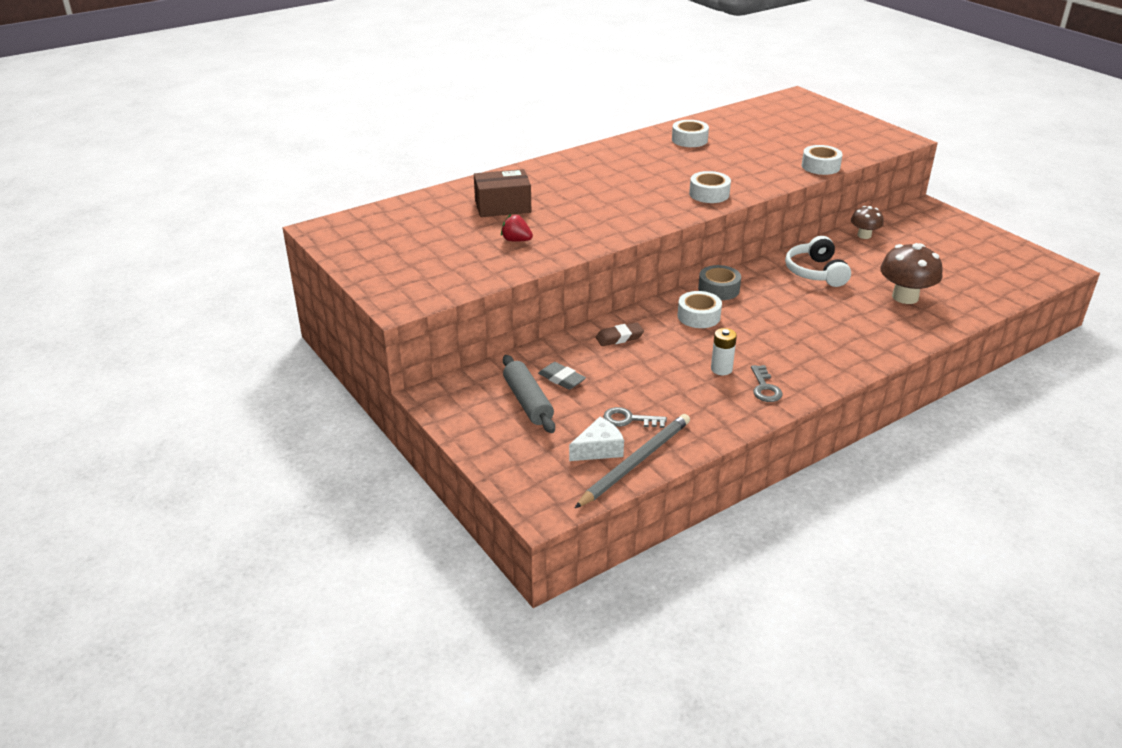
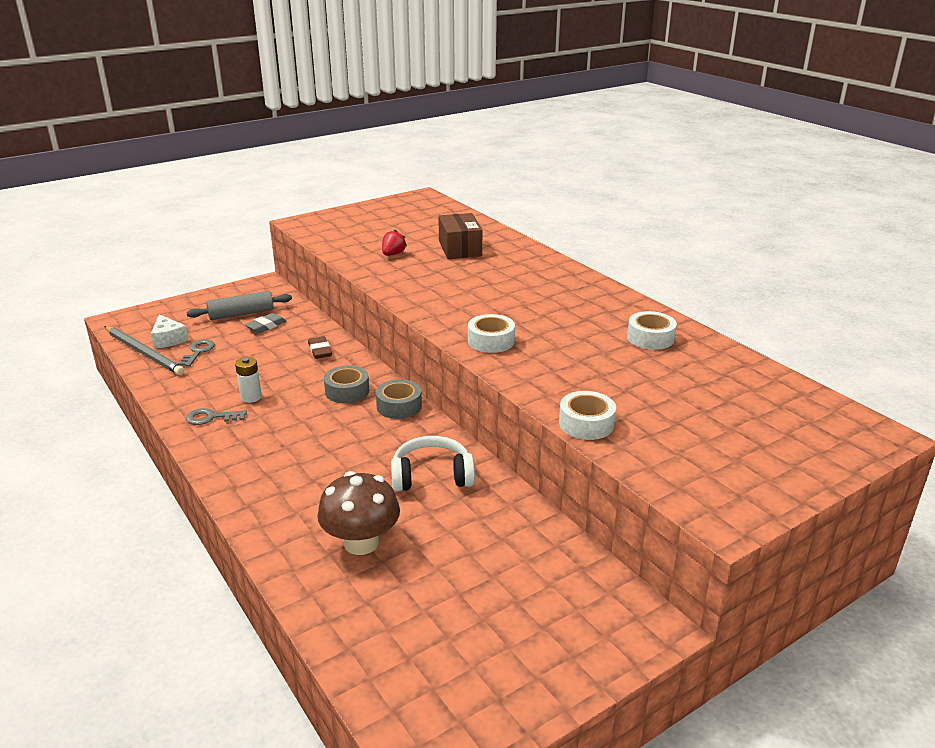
camera: 90 degrees right, 5 degrees down
(698, 316) = (347, 391): white tape -> grey tape
(864, 235) = (538, 534): brown mushroom -> none

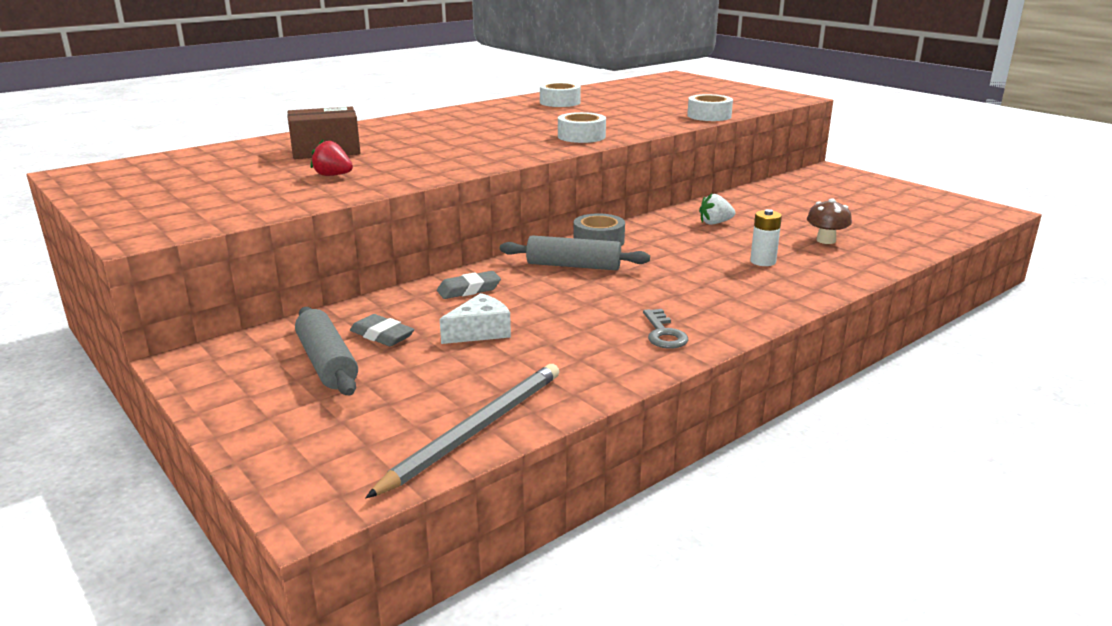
camera: 95 degrees left, 5 degrees down
(168, 339) = (421, 416): white cheese -> white cheese (480, 331)
(198, 352) = (472, 377): grey key -> none
(251, 397) = (604, 316): white battery -> white battery (763, 261)
(320, 350) = (469, 290): brown eraser -> grey eraser
(347, 391) = (573, 266): grey tape -> grey rolling pin
(361, 542) = (826, 240): brown mushroom -> brown mushroom, size x0.59
(431, 476) = (715, 223): white headphones -> white strawberry

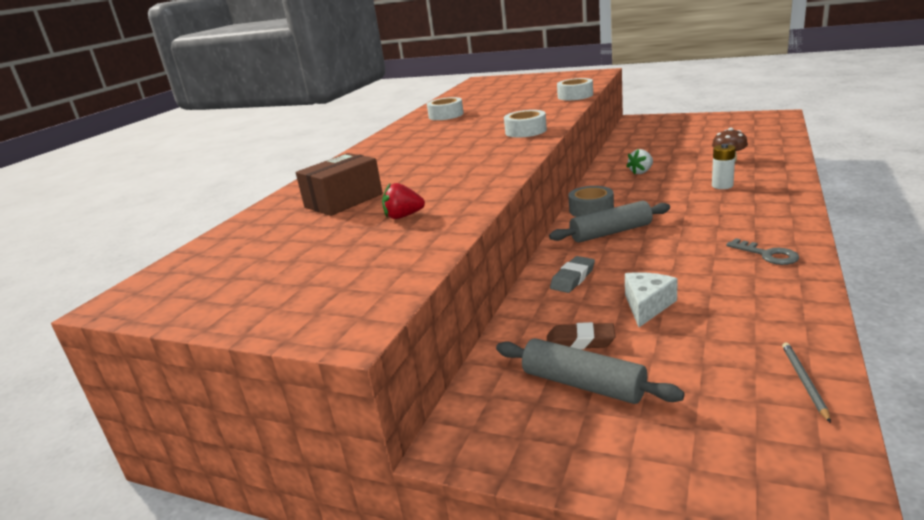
camera: 25 degrees left, 0 degrees up
(382, 335) = (580, 341): grey eraser -> brown eraser
(476, 430) = (804, 381): grey pencil -> grey pencil, size x0.47

